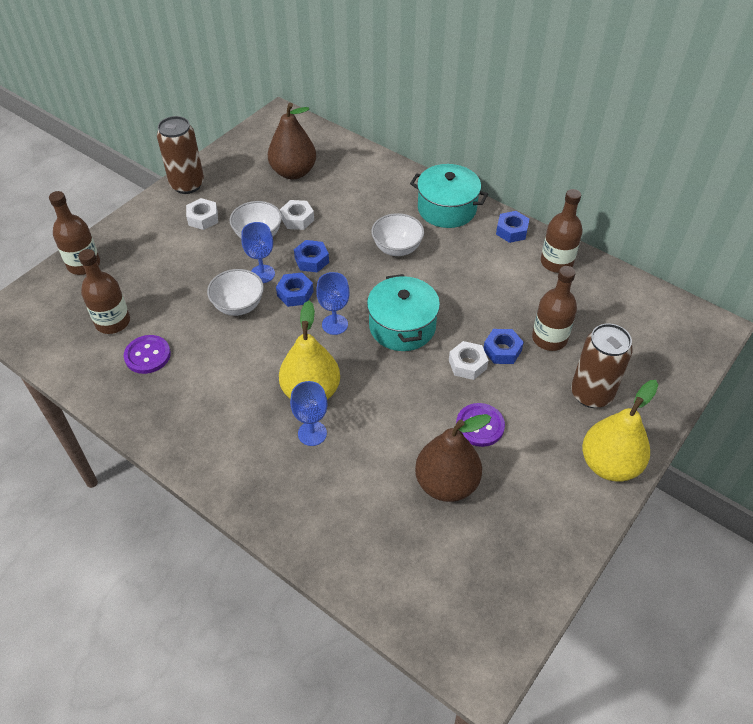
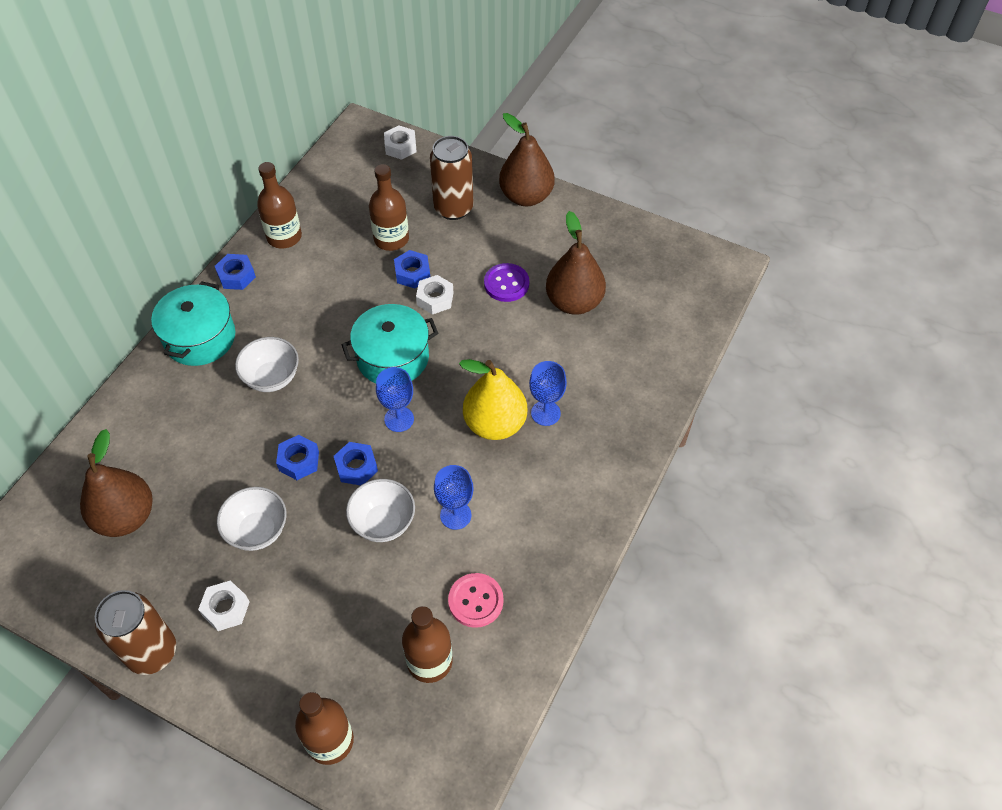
camera: 100 degrees left, 5 degrees up
(147, 355) = (475, 601): purple button -> pink button
(262, 274) = (327, 509): blue goblet -> blue goblet (455, 515)
(297, 219) = (224, 492): white nut -> white nut (400, 147)
(609, 464) = (526, 196): yellow pear -> brown pear

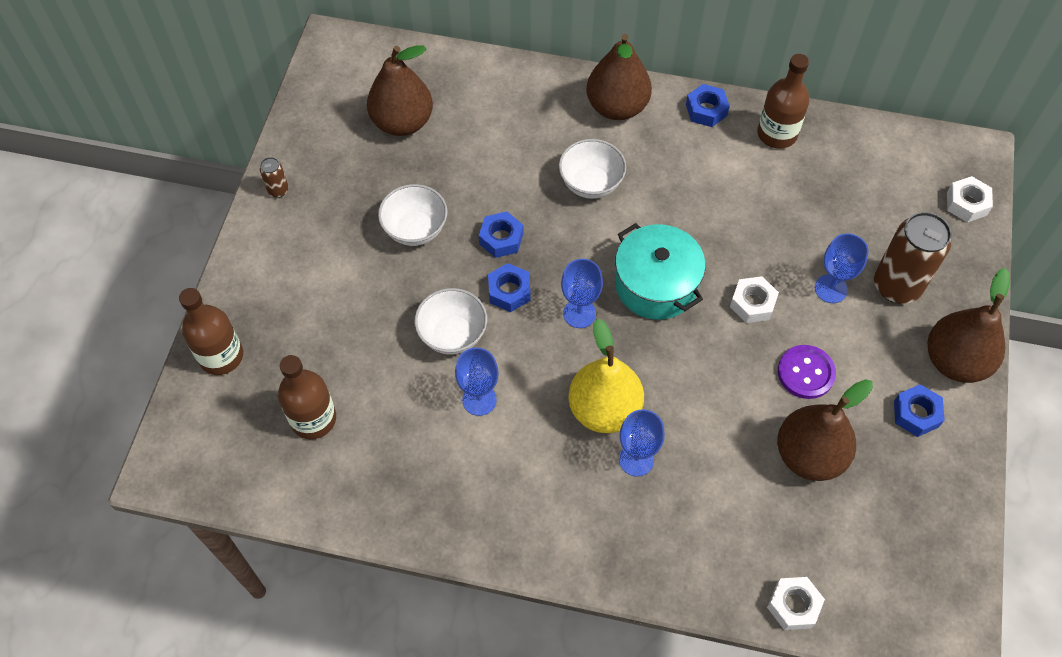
camera: 75 degrees right, 5 degrees up
(152, 652) = (278, 190): brown can -> brown can, size x0.45
(200, 338) = (617, 107): turquoise pot -> brown pear
(226, 608) = (330, 231): white nut -> white nut (793, 605)
(391, 239) = (820, 235): brown bottle -> none
(412, 273) = (779, 271): blue nut -> blue nut (916, 414)
(441, 247) = (830, 289): none -> blue goblet
(475, 601) = (386, 444): pink button -> none

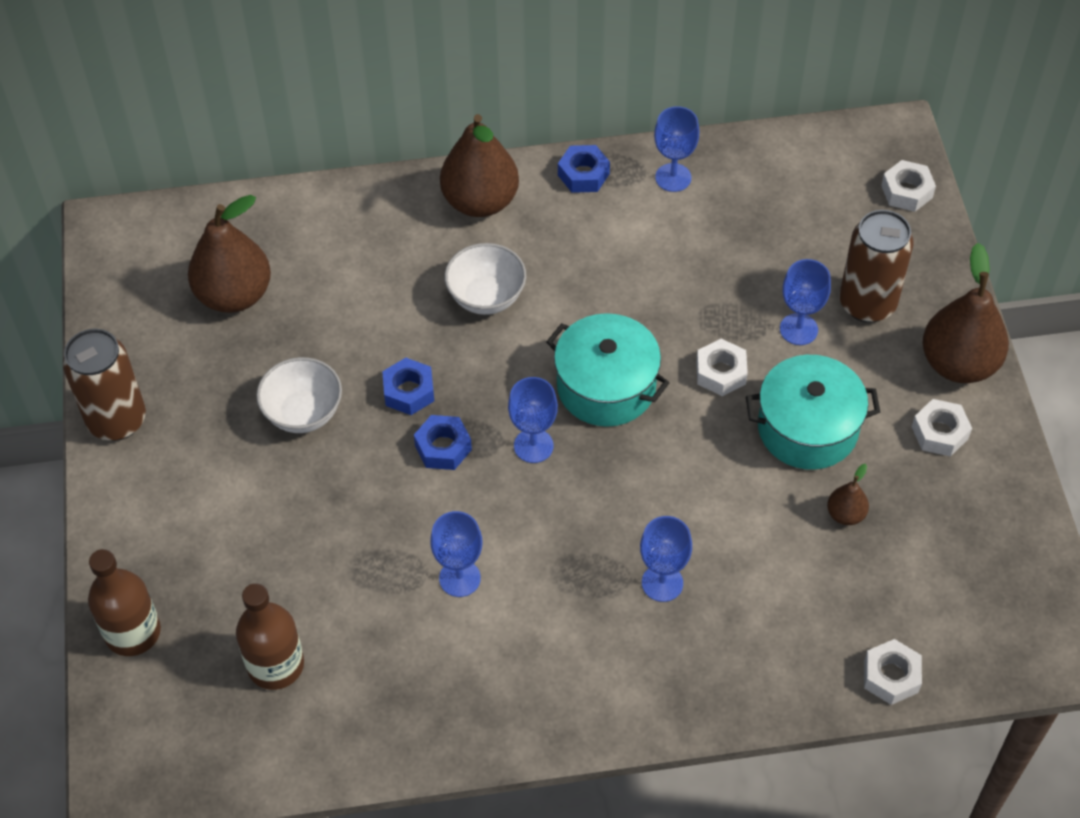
camera: 20 degrees left, 5 degrees down
(278, 190) = (117, 420): brown can -> brown can, size x2.23
(452, 334) = (398, 517): white bowl -> none
(604, 409) = (605, 541): yellow pear -> none
(777, 134) = (673, 177): brown bottle -> blue goblet
(805, 373) = (807, 428): purple button -> turquoise pot
(809, 455) = (845, 514): brown pear -> brown pear, size x0.47
(916, 414) = (939, 433): blue nut -> white nut

